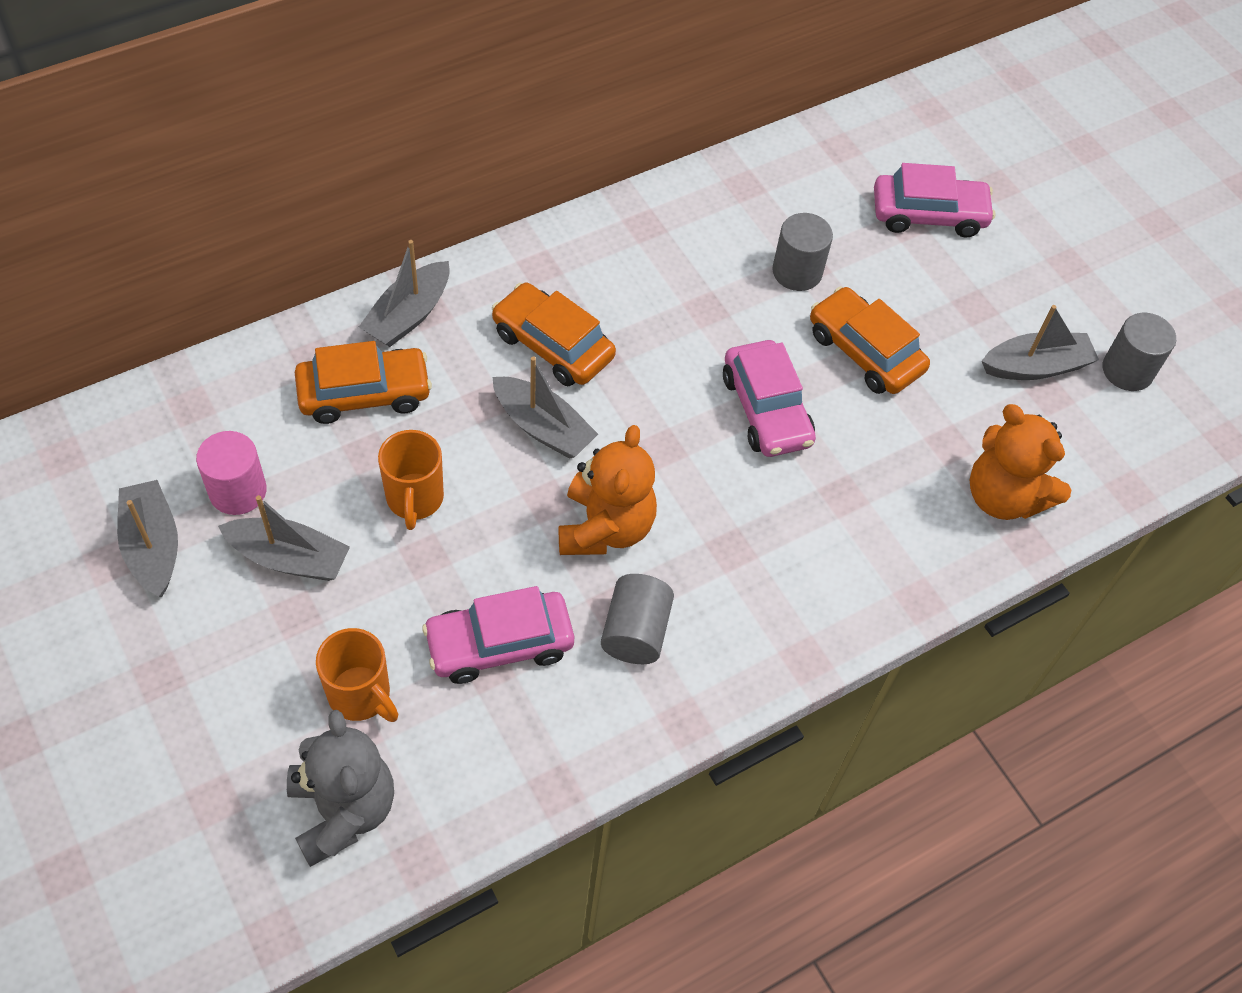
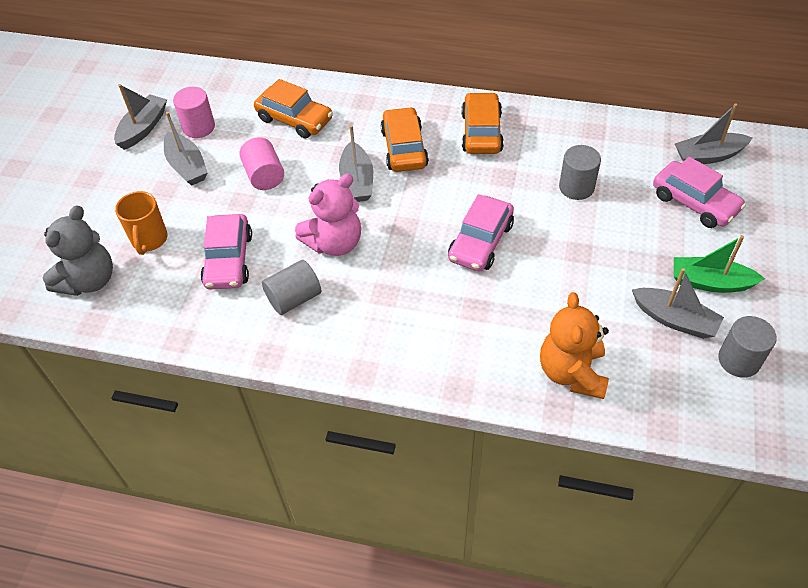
camera: 50 degrees right, 5 degrees down
(409, 315) = (352, 98): grey boat -> grey boat (708, 156)
(414, 499) = (264, 175): orange mug -> pink cylinder
(499, 644) = (228, 260): pink car -> pink car turned 120 degrees counterclockwise
(605, 527) = (334, 243): orange teddy bear -> pink teddy bear
(864, 351) = (571, 248): orange car -> orange car (481, 132)
(1027, 301) = (710, 282): none -> green boat

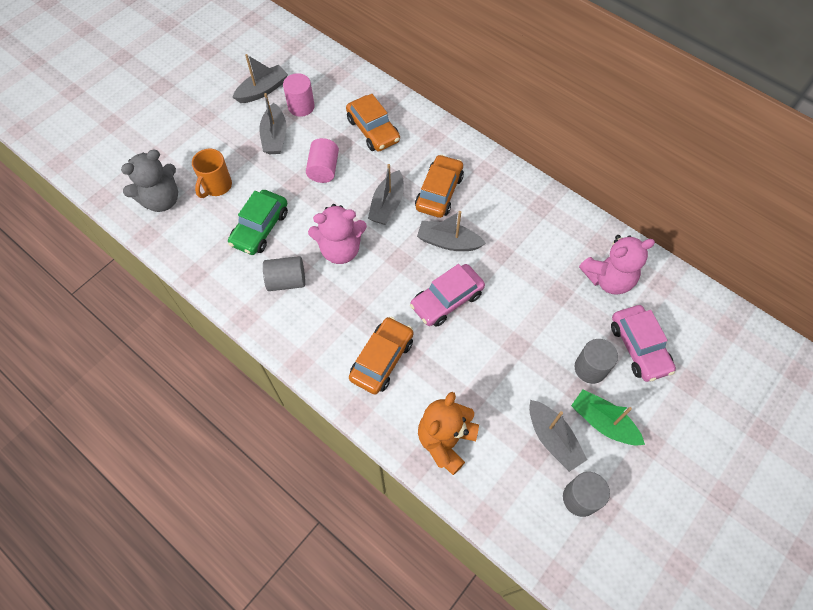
camera: 25 degrees right, 10 degrees up
(228, 260) = (260, 228): pink car -> green car
(481, 132) = (507, 205): orange car -> orange car (382, 359)
(576, 187) = (551, 288): grey cylinder -> grey cylinder (590, 368)
(624, 156) = (608, 279): none -> pink teddy bear
(708, 156) = (680, 311): grey boat -> grey boat (448, 242)

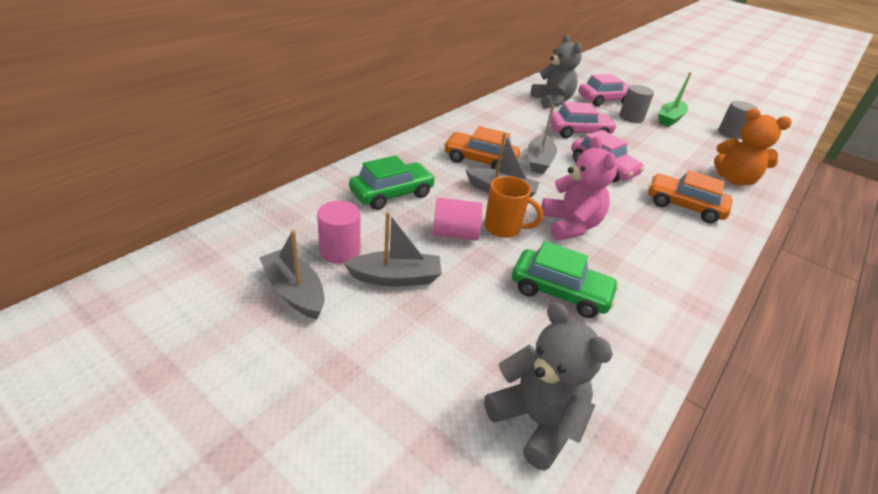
camera: 95 degrees left, 25 degrees down
(217, 186) = (496, 342): orange mug -> orange mug (504, 228)
(286, 281) = (629, 268): grey cylinder -> none
(373, 130) = (392, 194): orange car -> green car
(526, 293) = (579, 132): none -> pink car
(553, 439) = (696, 137): grey boat -> none
(608, 279) = (552, 101): pink teddy bear -> grey teddy bear

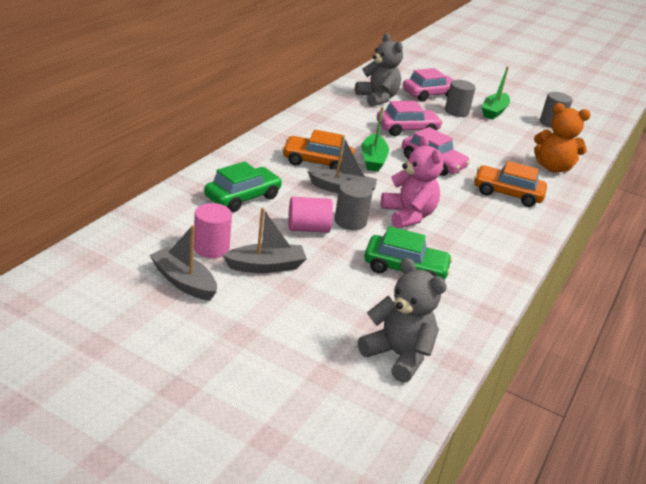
camera: 10 degrees left, 5 degrees down
(504, 228) = (350, 221): orange mug -> grey cylinder
(539, 161) = (373, 159): grey boat -> green boat

